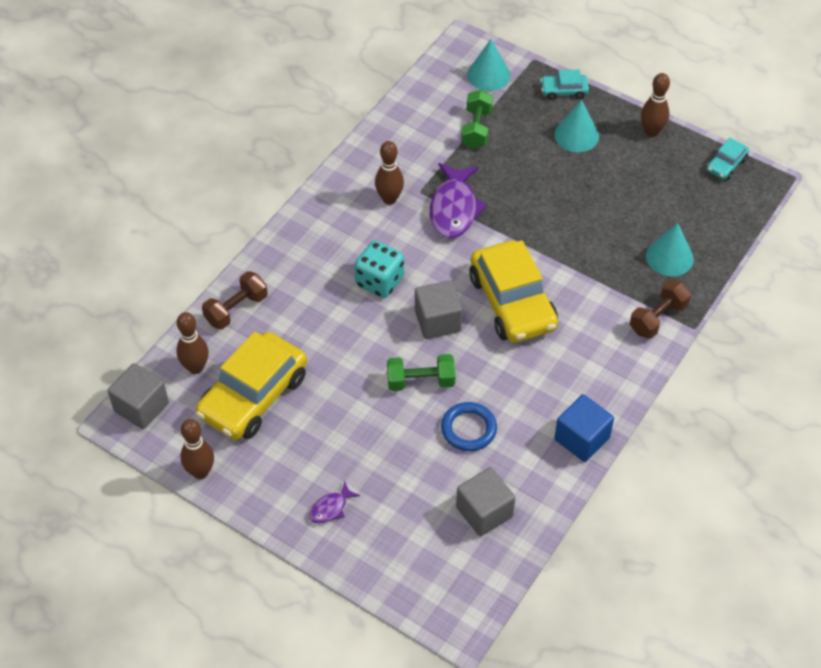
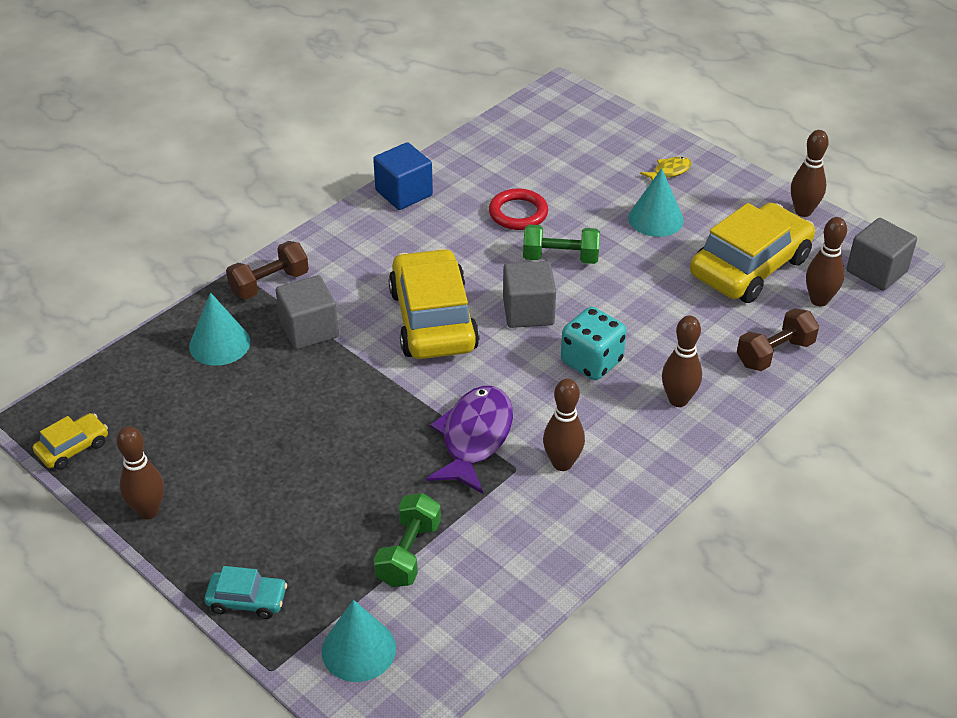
camera: 170 degrees left, 10 degrees down
(311, 258) = (678, 400): none -> brown bowling pin
(331, 508) = (669, 171): purple fish -> yellow fish
(468, 429) = (518, 213): blue ring -> red ring
(484, 512) = (520, 153): grey cube -> grey cube (309, 329)
(576, 135) = (261, 521): turquoise cone -> turquoise cone (655, 219)
(726, 165) = (73, 448): turquoise car -> yellow car

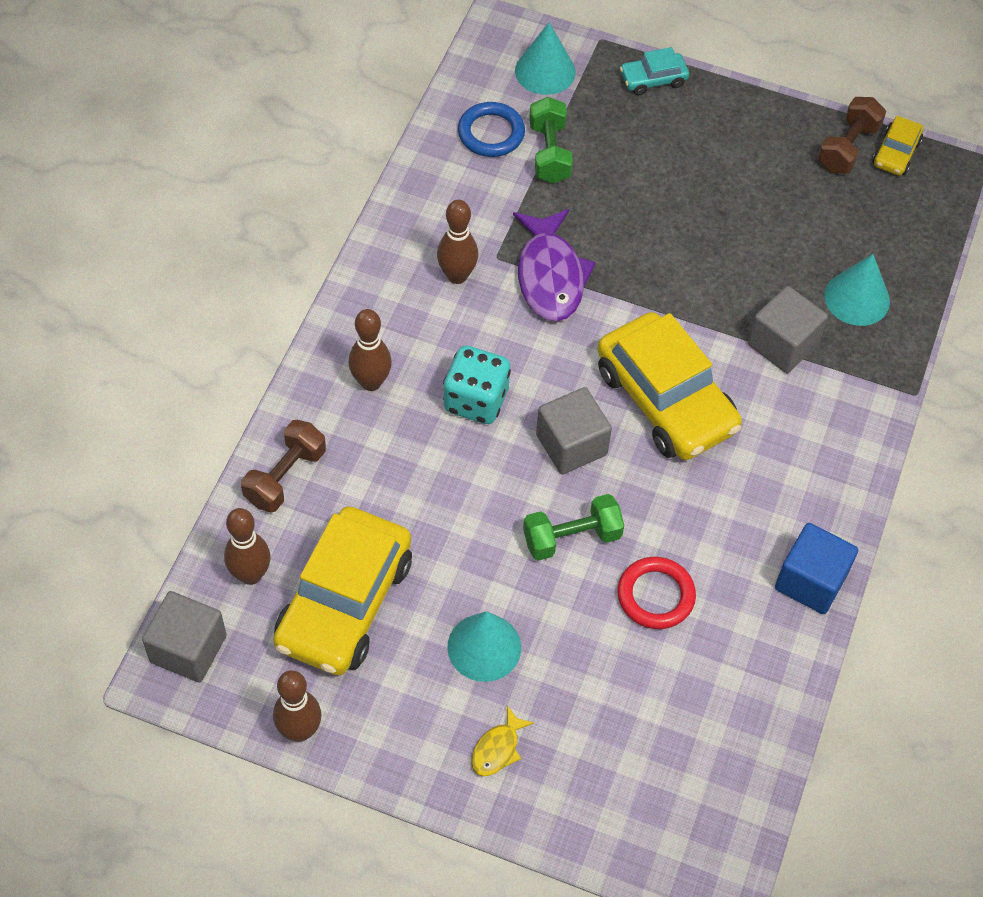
camera: 155 degrees right, 15 degrees up
(148, 511) = (785, 121): brown bowling pin -> none
(269, 284) = (865, 388): brown dumbbell -> brown dumbbell (847, 148)
(458, 594) = (491, 133): none -> blue ring

